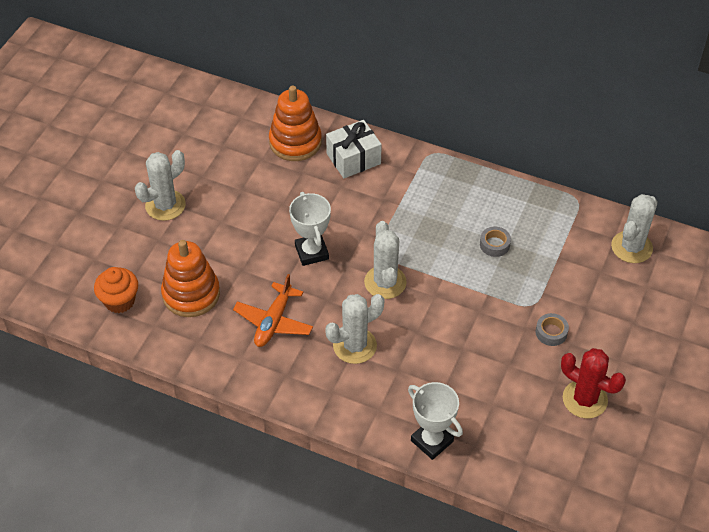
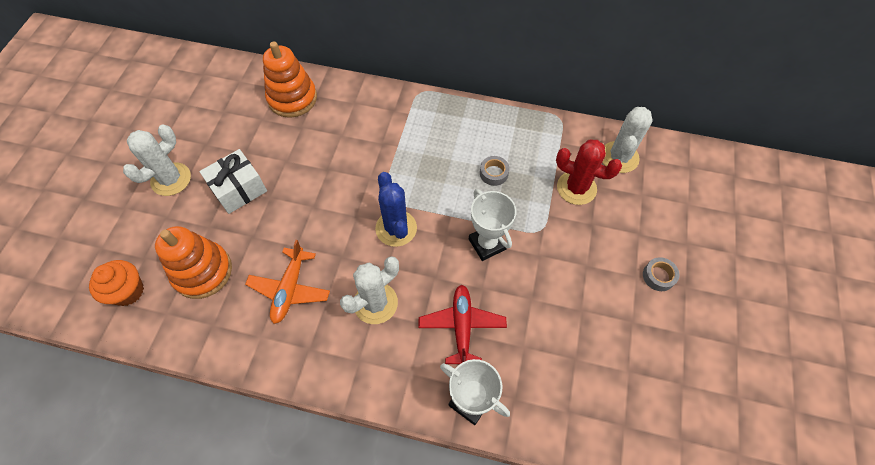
camera: 10 degrees left, 10 degrees up
(311, 252) = (320, 207): white trophy -> white trophy (487, 244)
(353, 159) = (349, 107): white gift -> white gift (239, 189)
(385, 282) = (396, 228): white cactus -> blue cactus
(435, 378) = (462, 327): none -> red plane
(551, 332) = (565, 257): grey tape -> grey tape (658, 276)
(585, 399) = (613, 325): red cactus -> red cactus (576, 188)

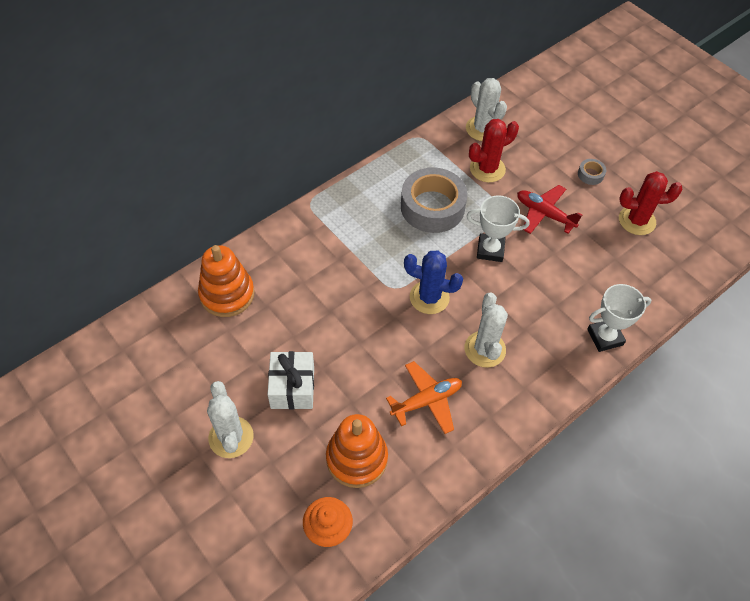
camera: 55 degrees left, 5 degrees down
(290, 289) = (426, 401): orange plane -> orange plane turned 75 degrees counterclockwise
(462, 327) = (545, 307): red plane -> red plane (544, 214)
(493, 173) = (432, 207): grey tape -> grey tape, size x2.37
(642, 352) = (637, 220): none -> red cactus

